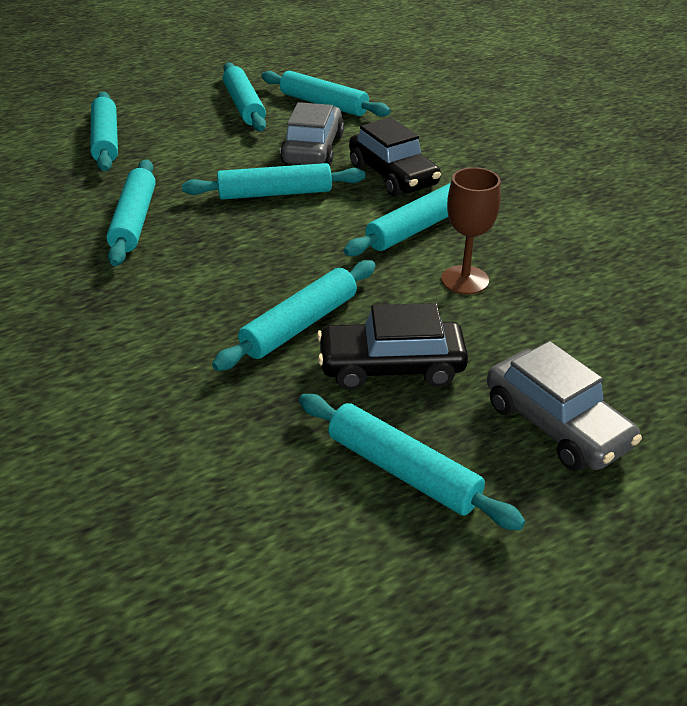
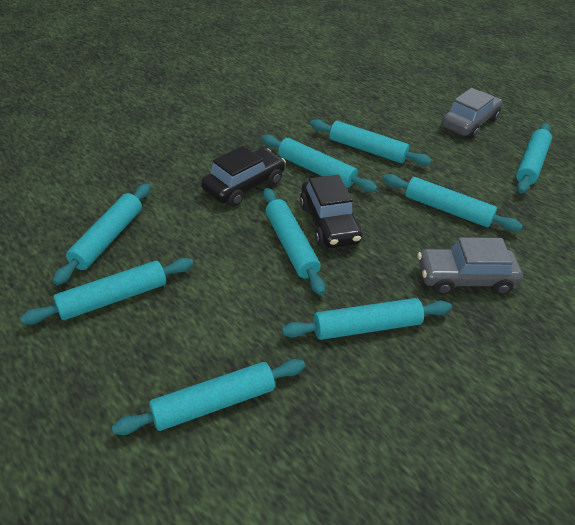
camera: 105 degrees left, 5 degrees up
(313, 149) = (207, 234): grey car -> grey car (465, 278)
(391, 367) = (462, 172): black car -> black car (329, 223)
(465, 280) = (367, 150): brown goblet -> turquoise rolling pin

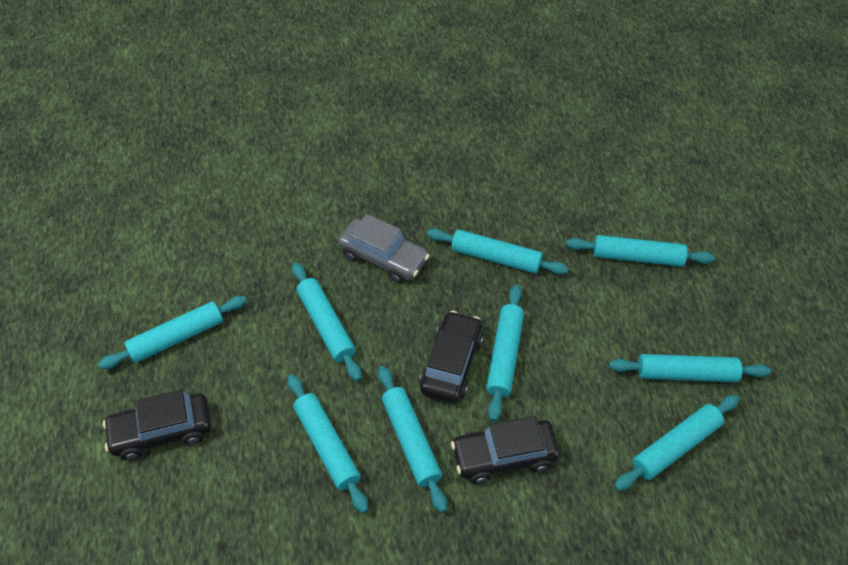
camera: 145 degrees left, 10 degrees up
(469, 123) = (162, 431): grey car -> black car

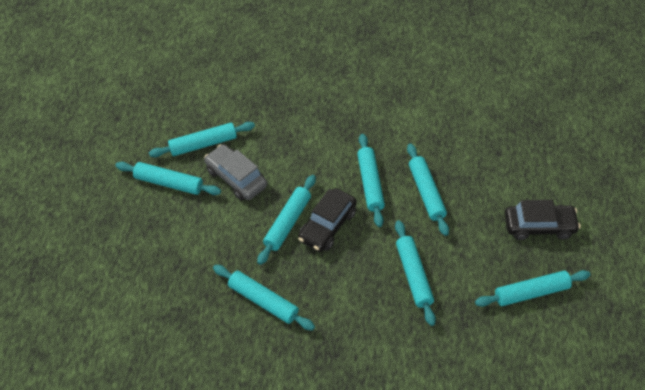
camera: 165 degrees left, 0 degrees up
(383, 257) = (355, 323): grey car -> grey car (236, 178)
(504, 456) = (312, 162): black car -> none
(637, 257) = (150, 274): turquoise rolling pin -> none

